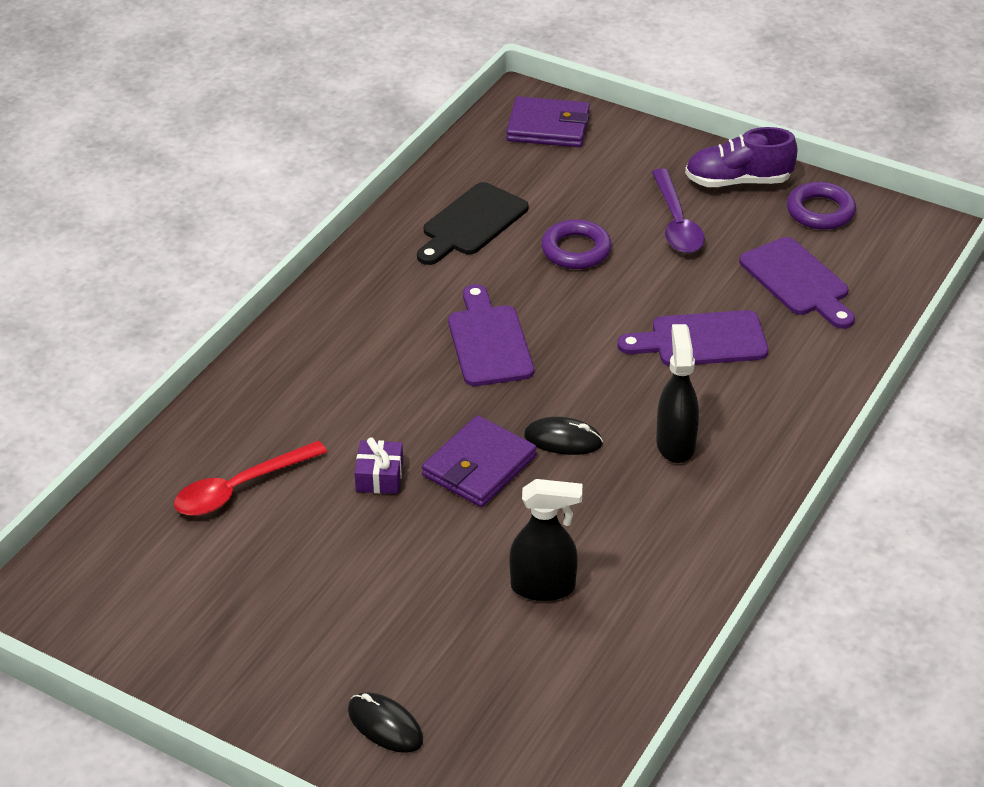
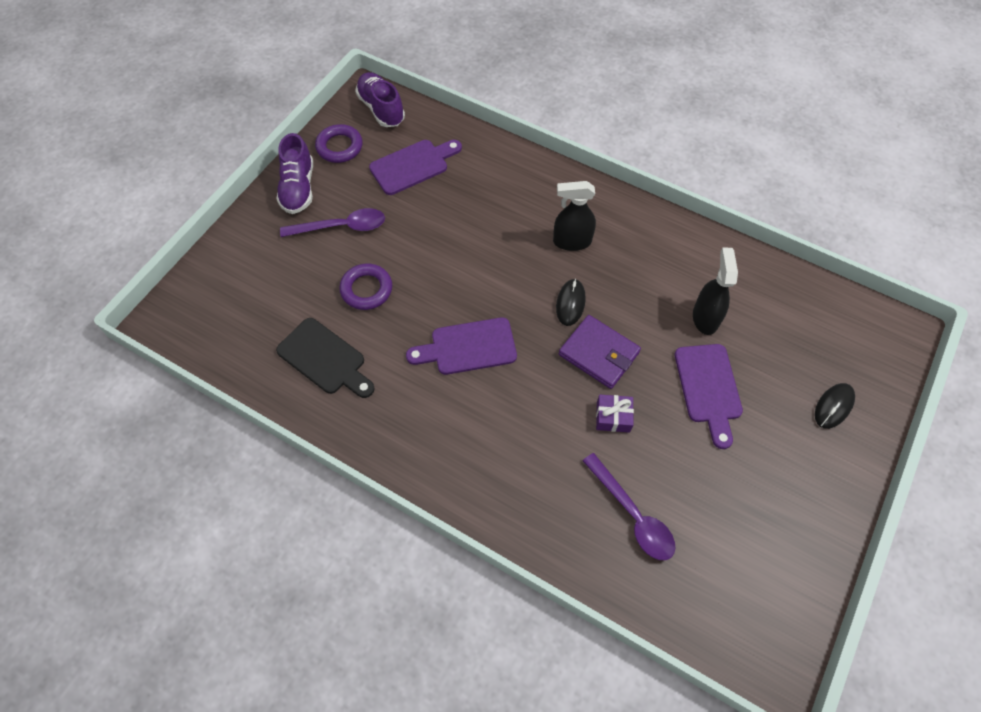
camera: 90 degrees left, 20 degrees up
(240, 488) = (632, 515): red spoon -> purple spoon
(548, 127) = (204, 303): purple wallet -> none
(701, 340) = (471, 221): purple cutting board -> purple cutting board (708, 388)
(905, 245) = (381, 109): none -> purple shoe

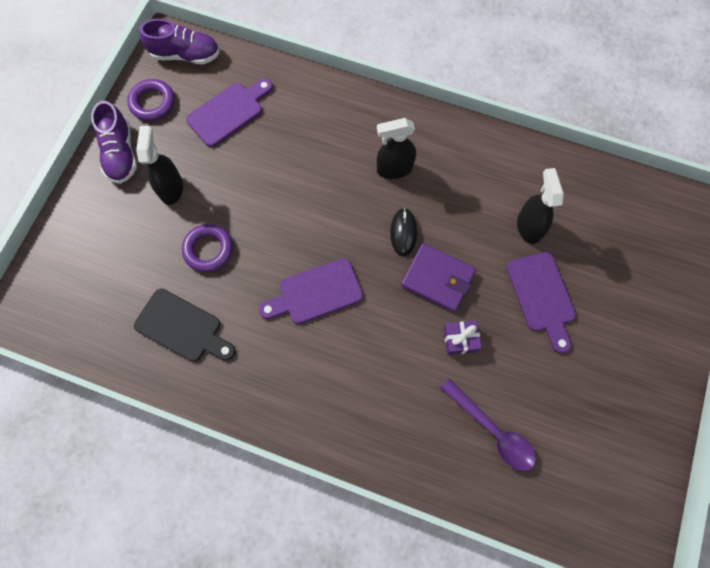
camera: 10 degrees left, 10 degrees up
(341, 227) = (171, 188): purple spoon -> black spray bottle
(381, 109) = (186, 55): purple shoe -> purple shoe turned 135 degrees clockwise
(833, 406) = (654, 295): black mouse -> none

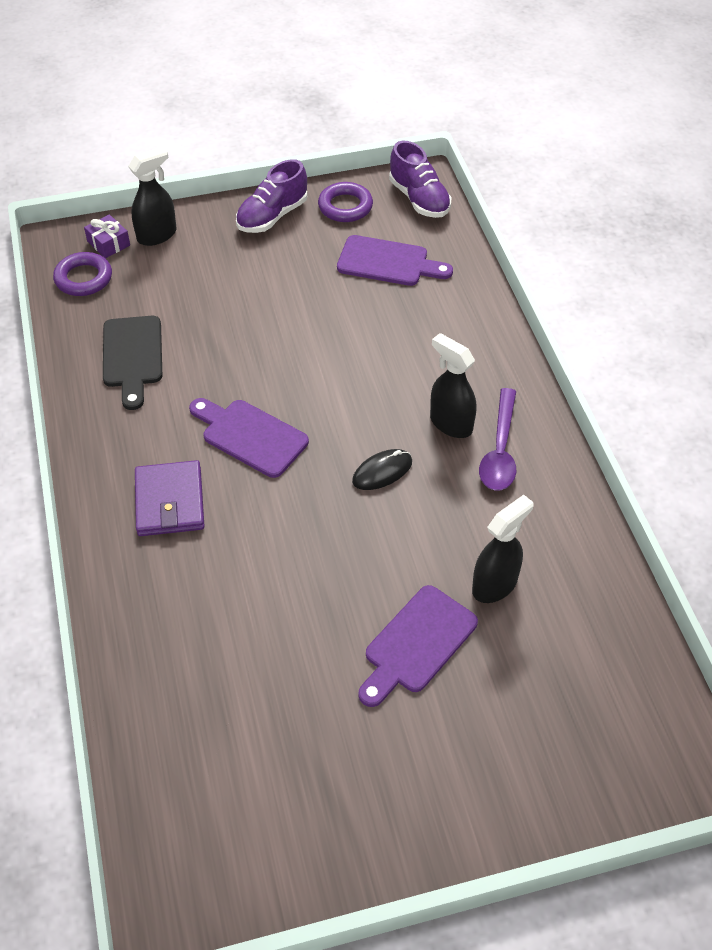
camera: 55 degrees right, 20 degrees down
(171, 188) = (268, 269): black spray bottle -> black spray bottle (157, 235)
(208, 250) = (228, 330): purple ring -> purple ring (83, 278)
(437, 279) = (353, 531): purple wallet -> purple wallet (170, 502)
(460, 339) = (298, 590): purple gift -> purple gift (109, 243)
(492, 430) = (213, 678): purple spoon -> purple spoon (500, 450)

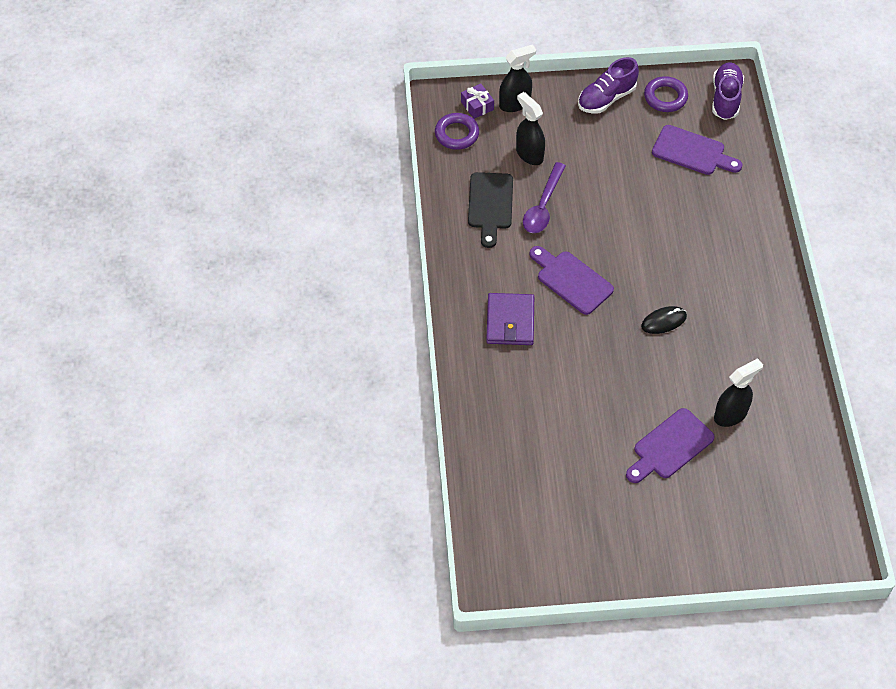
camera: 10 degrees right, 5 degrees up
(419, 199) = (725, 98): purple shoe -> purple shoe turned 150 degrees counterclockwise
(450, 423) = (719, 292): black spray bottle -> black spray bottle (529, 154)
(500, 450) = (752, 317): purple spoon -> purple spoon (543, 206)

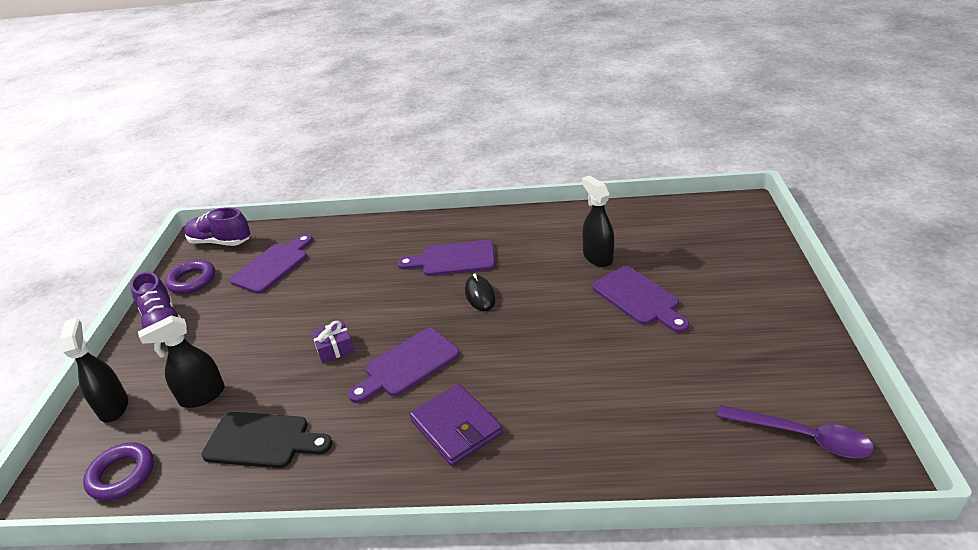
camera: 80 degrees left, 20 degrees down
(477, 106) = (89, 448): purple gift -> purple gift (334, 348)
(510, 321) = (456, 427): purple wallet -> purple wallet turned 45 degrees clockwise
(543, 206) = (288, 386): purple spoon -> purple spoon (802, 437)
(716, 294) = (453, 259): none -> purple cutting board

